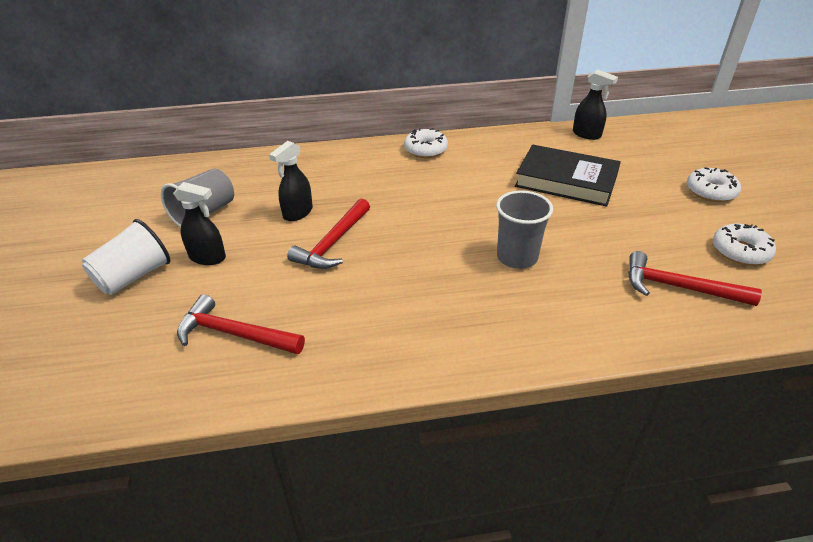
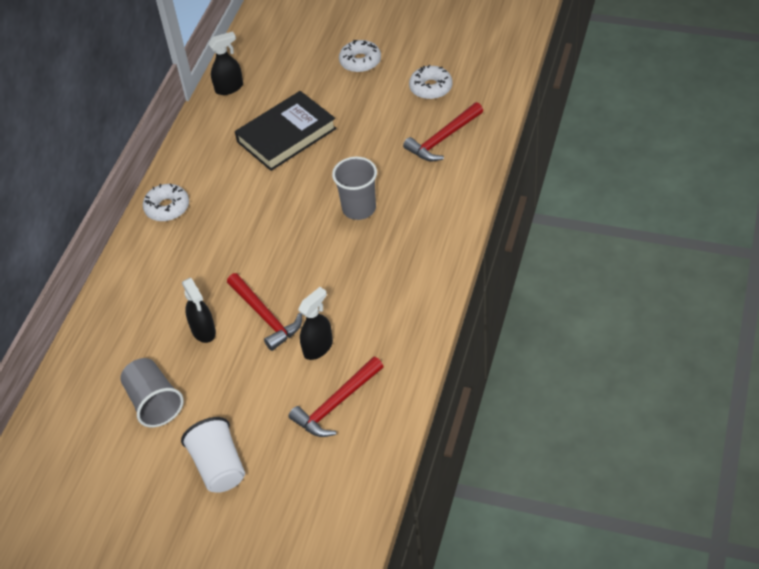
camera: 60 degrees left, 10 degrees up
(208, 257) = (227, 409): black spray bottle -> black spray bottle (318, 347)

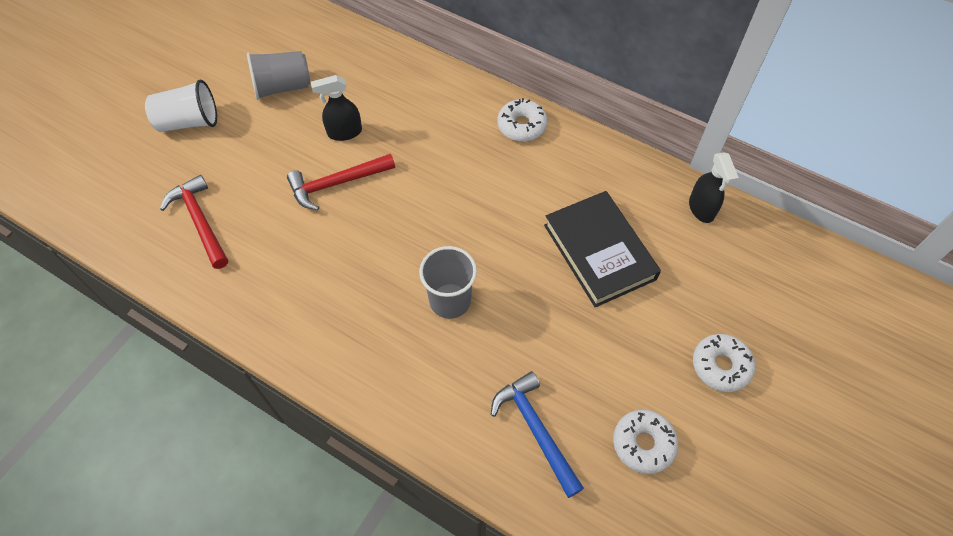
camera: 100 degrees right, 10 degrees up
(318, 347) = (274, 220): black spray bottle -> none
(443, 139) = (536, 430): red hammer -> blue hammer

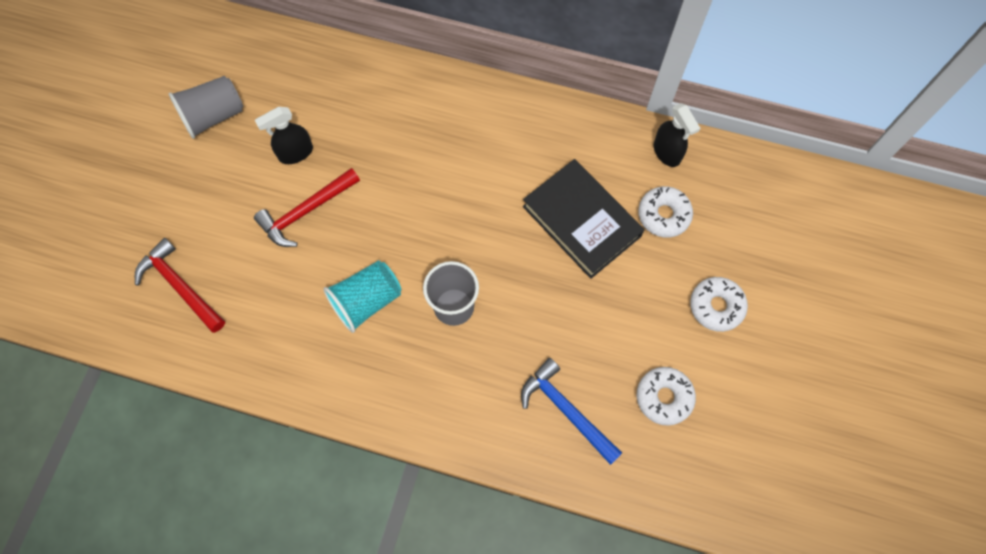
camera: 15 degrees left, 10 degrees up
(189, 122) = (128, 179): white cup -> none
(367, 275) = (366, 301): none -> turquoise cup
(521, 125) = (473, 103): white donut -> white donut (663, 215)

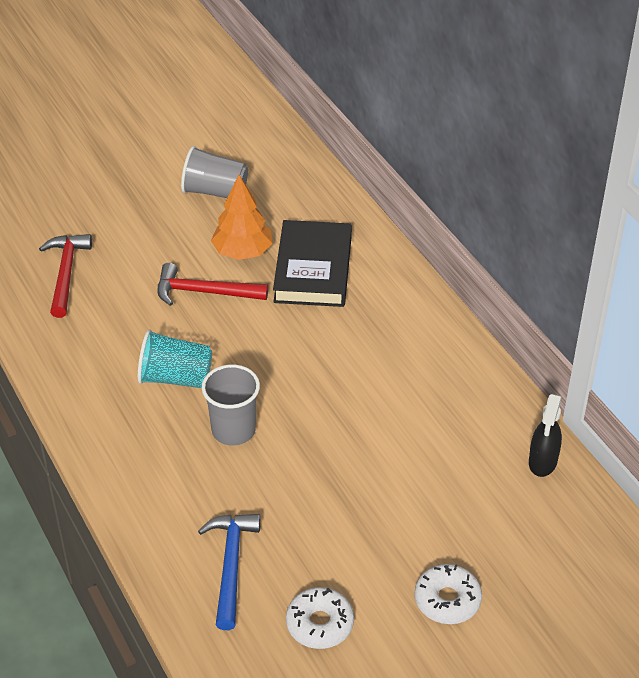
camera: 45 degrees right, 25 degrees down
(295, 153) = (242, 252): black spray bottle -> orange tree
(581, 221) = (406, 453): black book -> black book (313, 269)
(663, 215) = (483, 502): white donut -> none

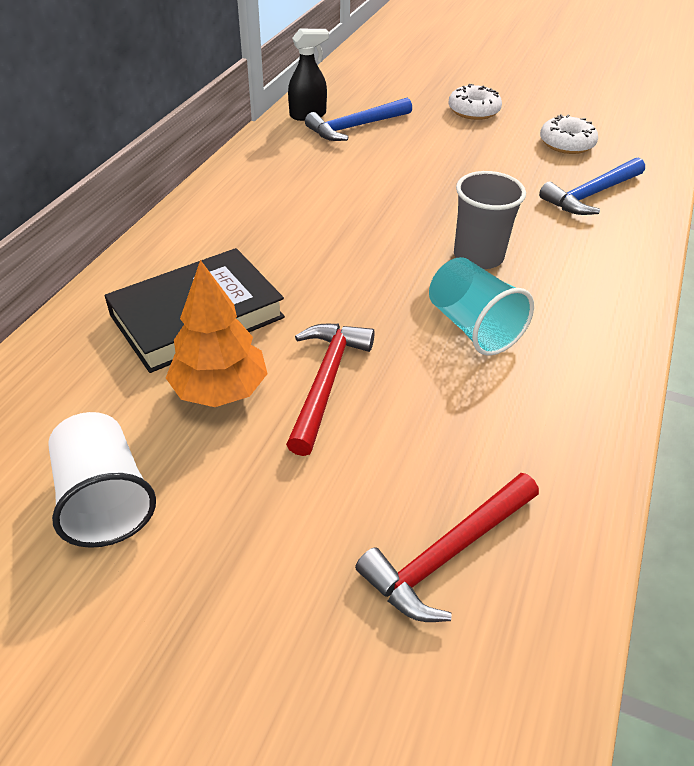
camera: 130 degrees left, 0 degrees up
(204, 292) = (326, 382): red hammer -> red hammer turned 135 degrees counterclockwise
(215, 191) = (105, 499): grey cup -> white cup
(490, 482) = (355, 127): none -> blue hammer

